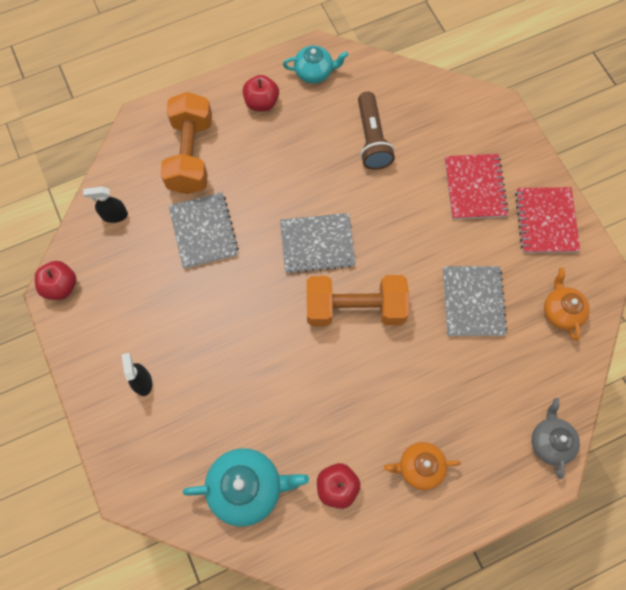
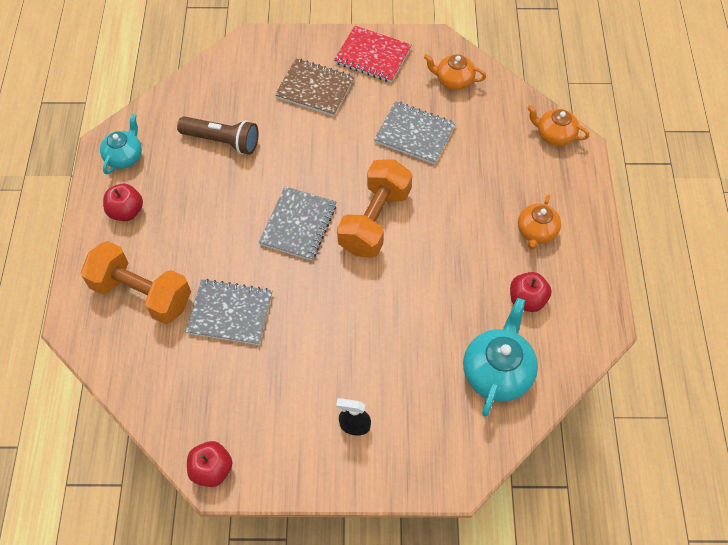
camera: 65 degrees left, 10 degrees down
(114, 215) = (163, 389): black spray bottle -> none
(474, 188) = (315, 89): red notebook -> brown notebook
(550, 441) = (554, 135): grey teapot -> orange teapot

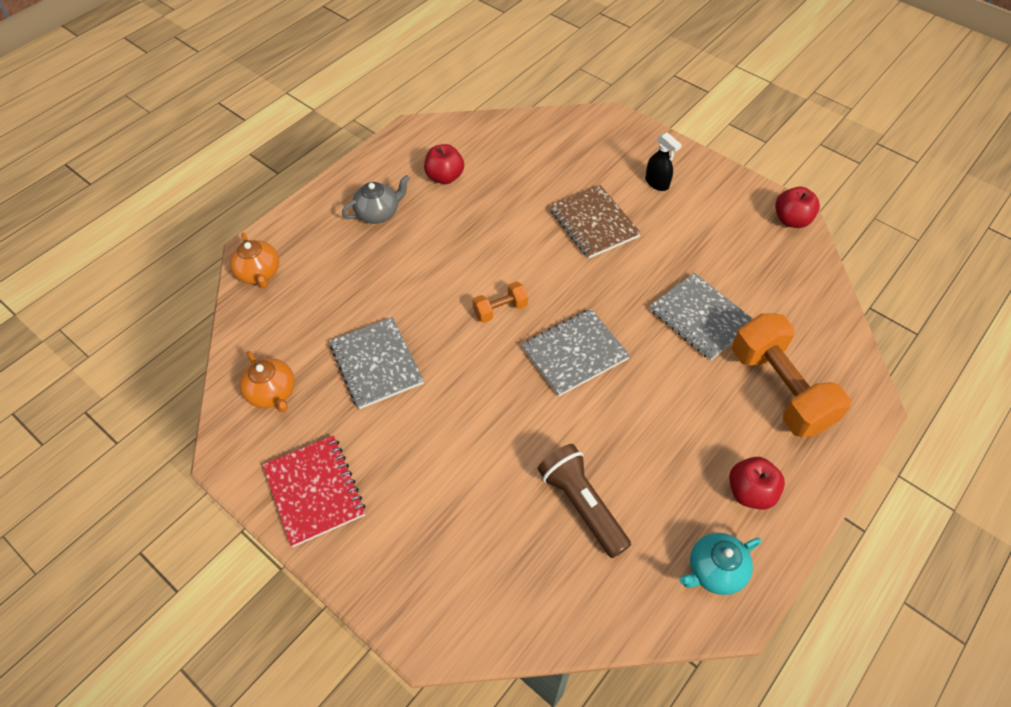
camera: 140 degrees left, 5 degrees down
(315, 89) = (420, 496): brown notebook -> brown notebook (594, 223)
(375, 220) = (500, 309): orange dumbbell -> orange dumbbell, size x0.47
(497, 372) = (519, 152): turquoise teapot -> none
(536, 232) = (378, 213): orange teapot -> grey teapot

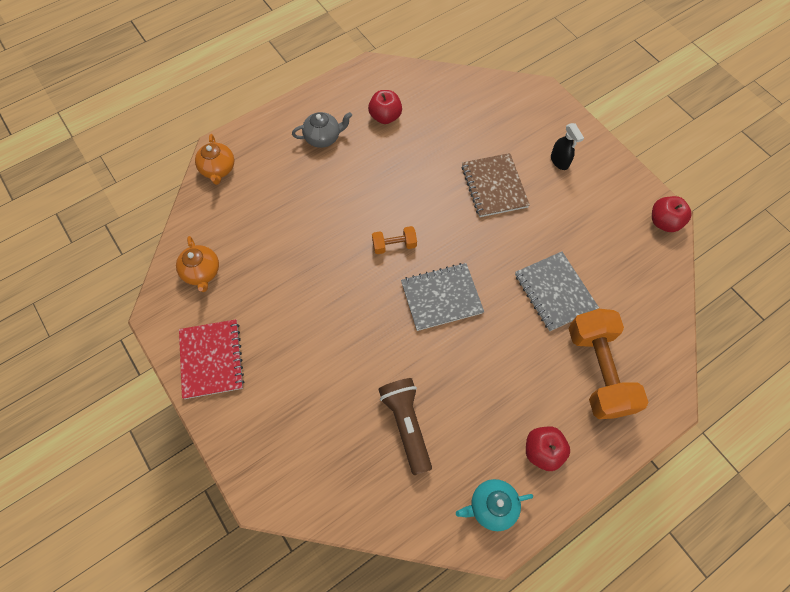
camera: 15 degrees right, 10 degrees up
(376, 364) = (285, 268): grey notebook -> none

